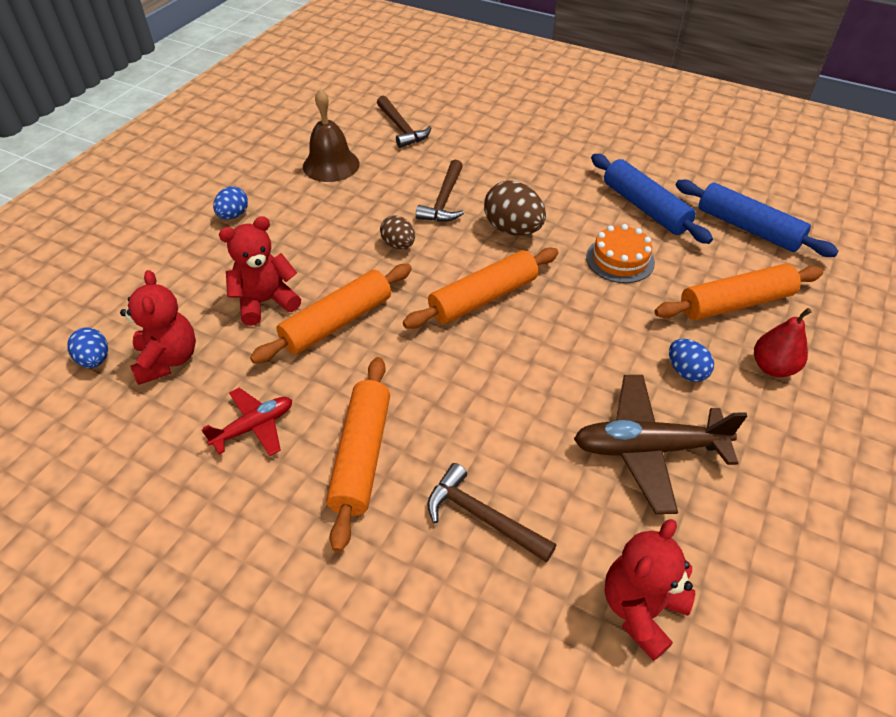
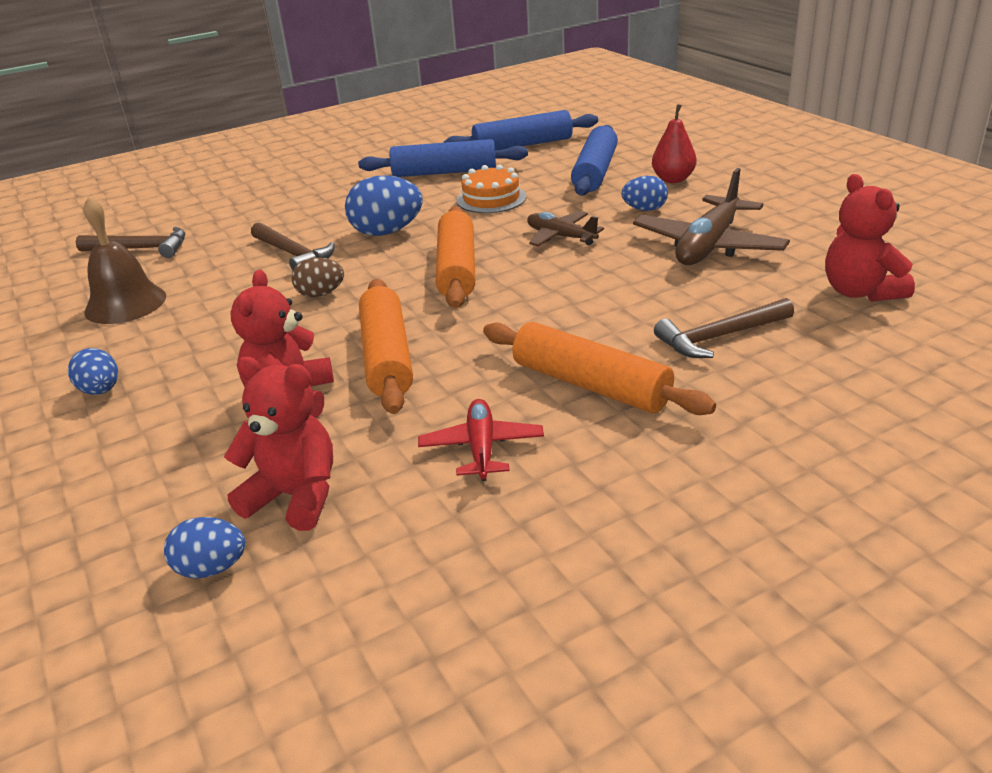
camera: 55 degrees left, 15 degrees down
(513, 229) = (387, 232): brown egg -> blue egg
(585, 336) = (561, 237): none -> brown plane
(735, 303) = (595, 172): orange rolling pin -> blue rolling pin

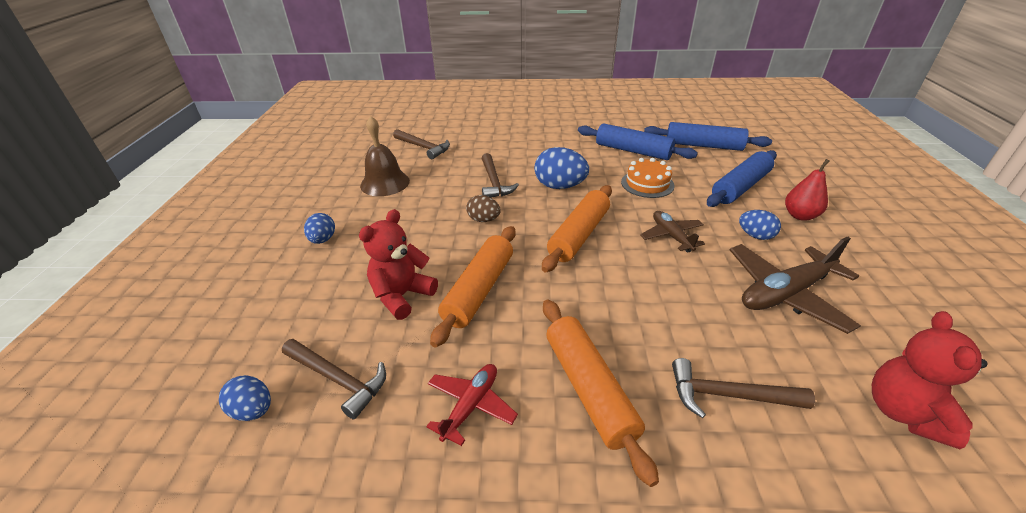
camera: 30 degrees right, 5 degrees up
(295, 497) = (338, 379): red teddy bear -> brown hammer

